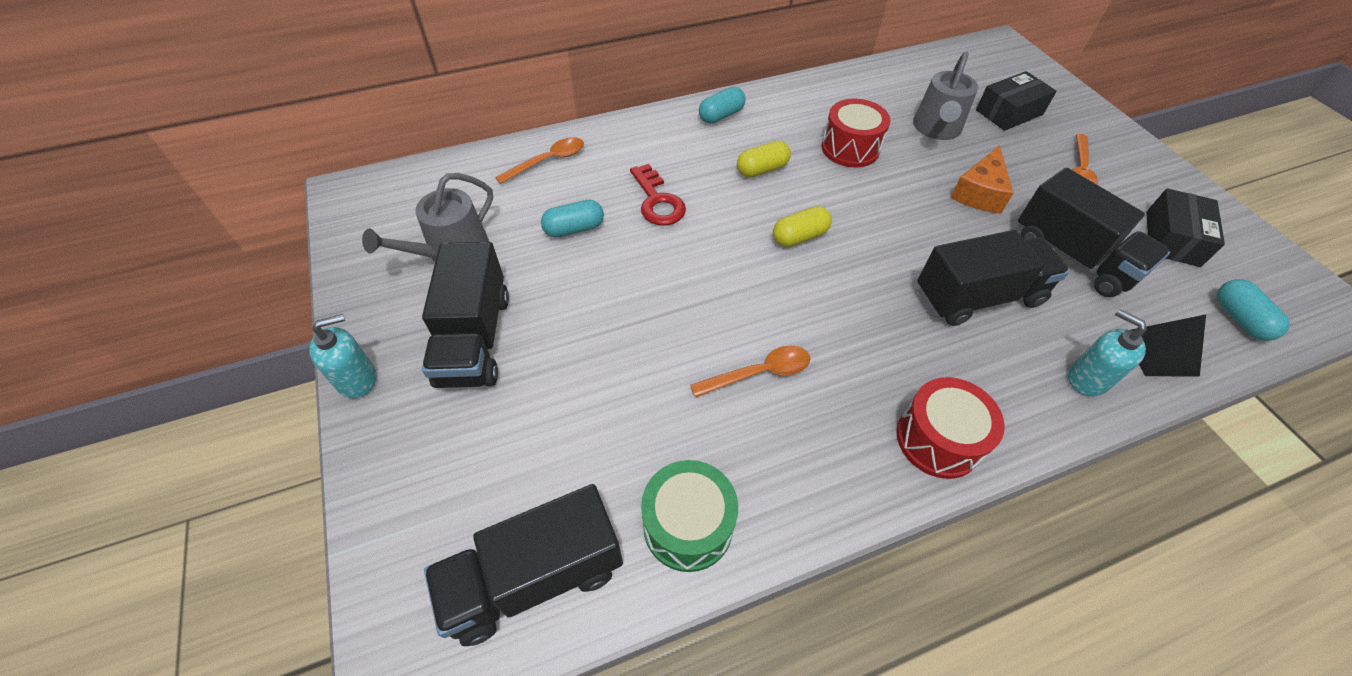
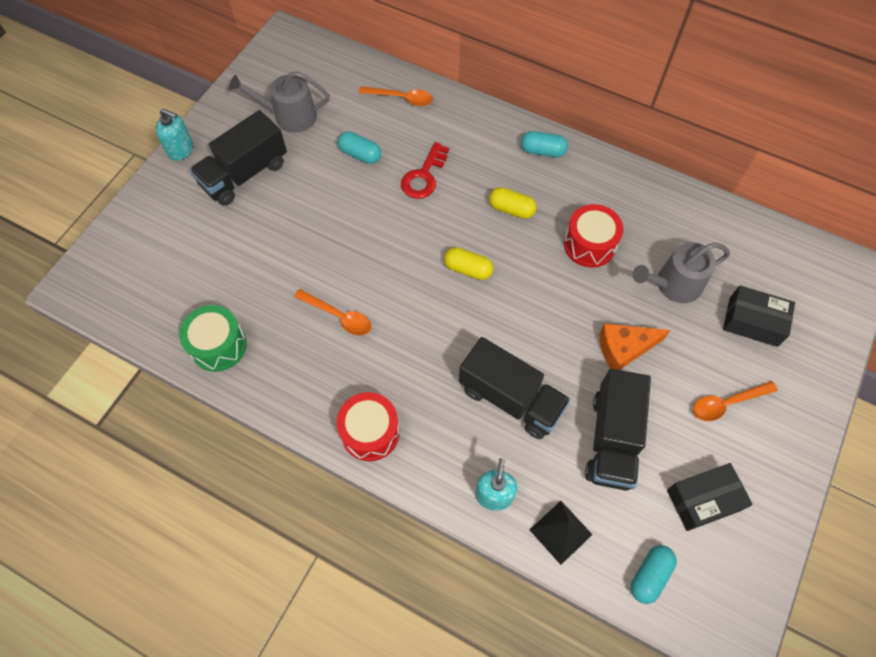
camera: 50 degrees right, 10 degrees up
(535, 577) = (144, 303): black truck -> none

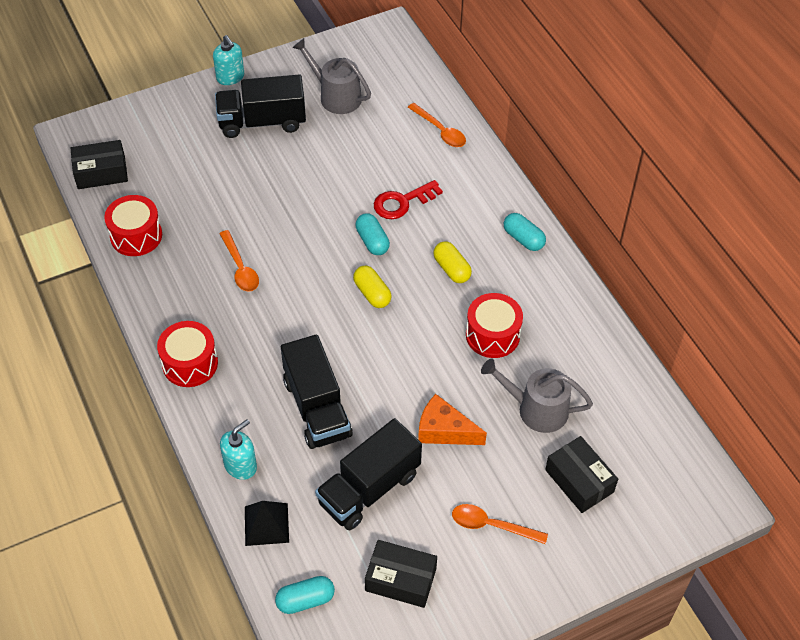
camera: 35 degrees right, 10 degrees down
(133, 306) = (101, 172): none -> black box
(218, 345) = (136, 236): green drum -> red drum
(360, 154) = (365, 157): turquoise capsule -> turquoise capsule (372, 241)

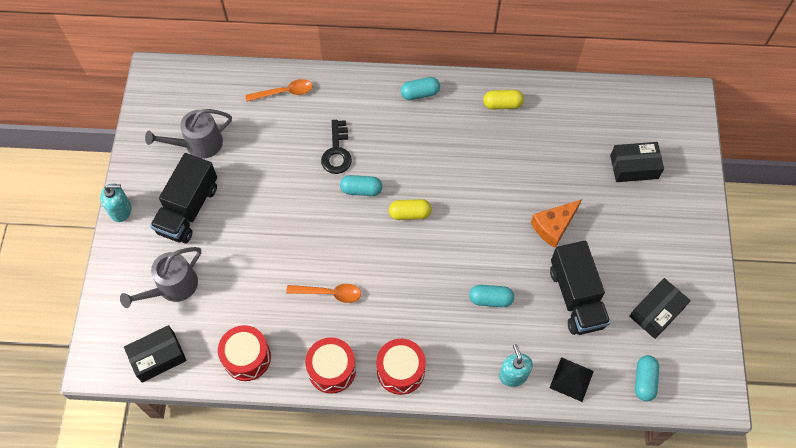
camera: 60 degrees left, 10 degrees up
(101, 172) = (158, 357): black box -> black box turned 45 degrees clockwise
(317, 408) = (490, 299): black truck -> turquoise capsule
(402, 202) = (337, 152): red key -> black key
(451, 269) = (419, 151): yellow capsule -> yellow capsule (502, 104)
(491, 525) = (642, 236): orange spoon -> none
(492, 335) = (491, 156): red drum -> red drum (332, 369)
(536, 409) = (566, 162): grey watering can -> grey watering can (173, 287)

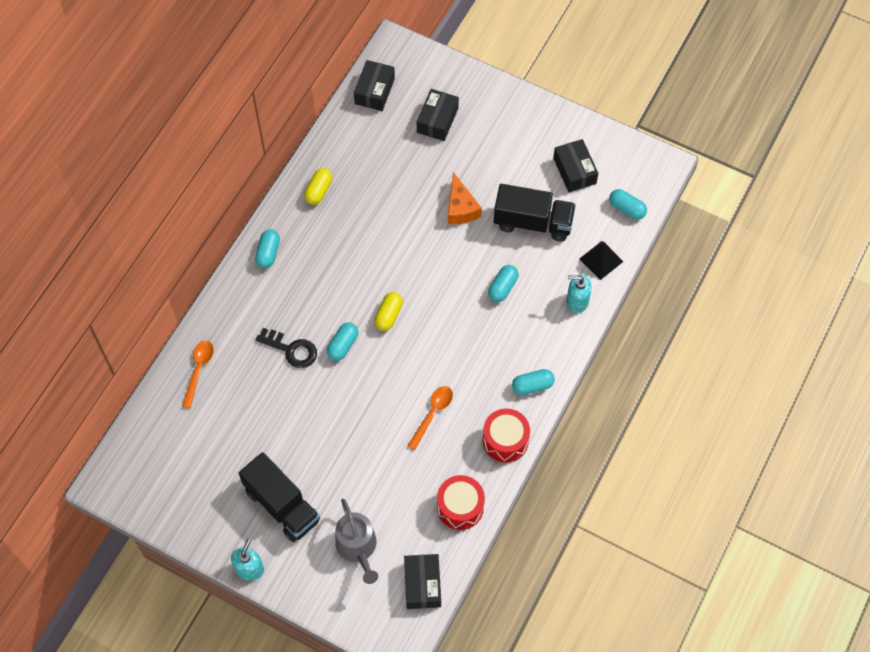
camera: 65 degrees left, 0 degrees up
(198, 144) = (214, 470): grey watering can -> none
(400, 371) = (532, 386): red drum -> turquoise capsule
(631, 103) = (374, 91): none -> black box

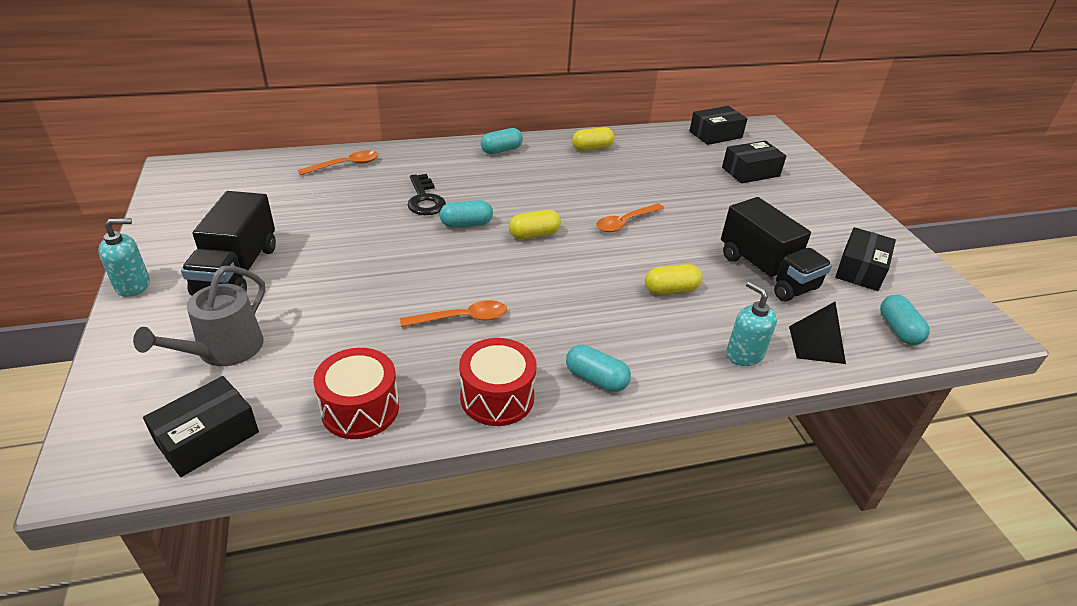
camera: 45 degrees right, 25 degrees down
(422, 252) = (625, 222): none -> orange spoon
(460, 208) = (701, 222): orange cheese -> none
(502, 287) = (671, 290): turquoise capsule -> yellow capsule

